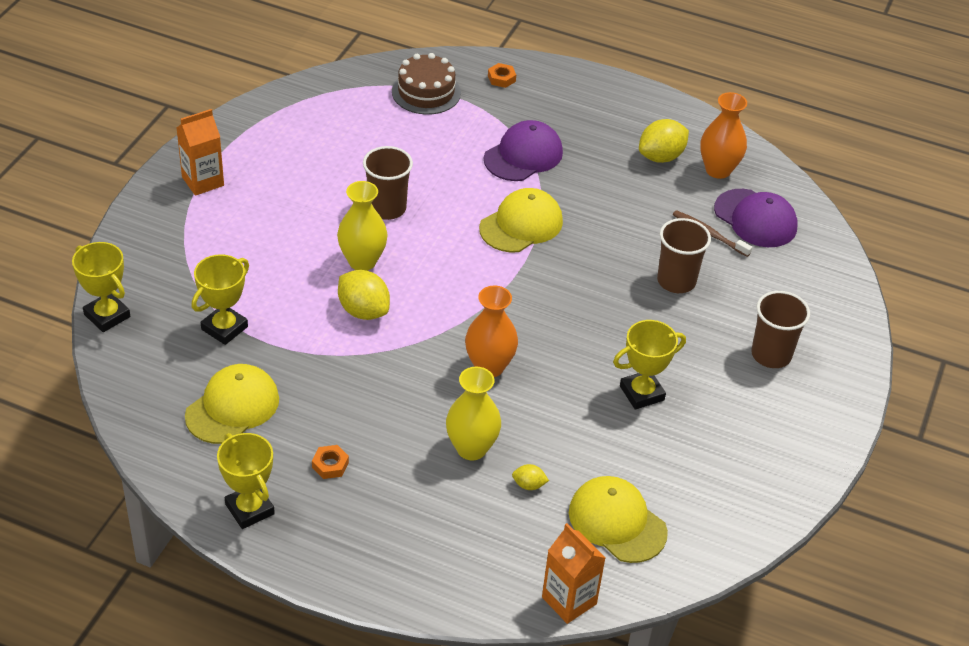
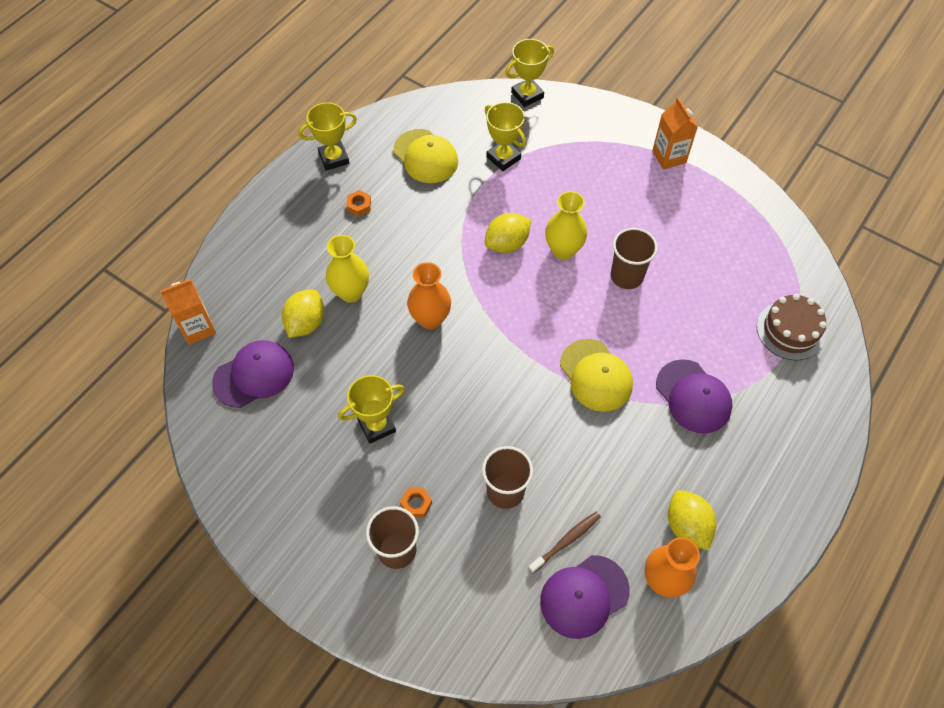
camera: 105 degrees right, 15 degrees up
(501, 78) = (815, 400): orange nut -> orange nut (416, 504)
(529, 485) = (306, 323): yellow lemon -> yellow lemon, size x2.01
(617, 522) = (254, 375): yellow cap -> purple cap
(642, 393) = (377, 426): yellow trophy -> yellow trophy turned 75 degrees clockwise

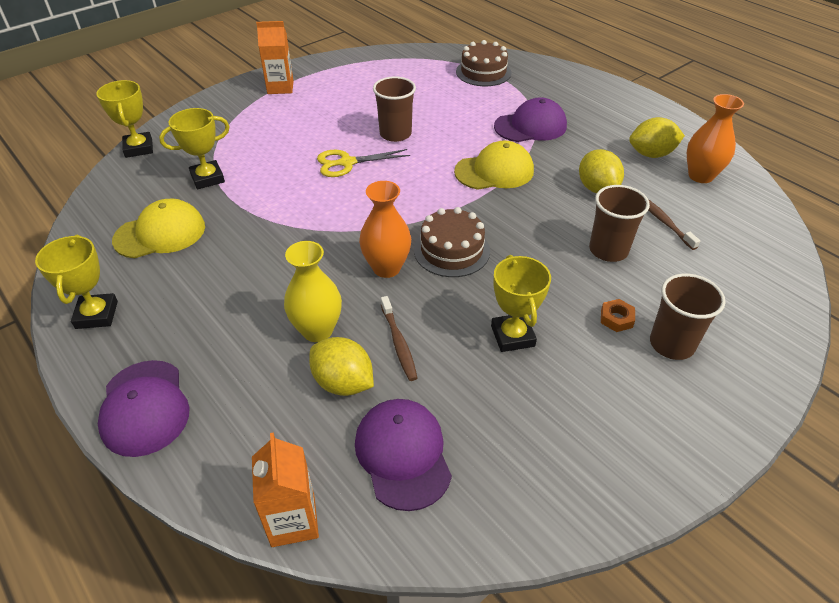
camera: 75 degrees left, 15 degrees down
(351, 348) = (398, 343): none -> brown toothbrush
(359, 205) = (190, 302): orange nut -> none
(466, 362) = (451, 250): none -> brown cake
(507, 244) = (319, 196): yellow lemon -> yellow lemon (597, 188)
(563, 250) = (347, 163): yellow vase -> yellow scissors
(584, 596) = (718, 221): purple cap -> purple cap (144, 408)

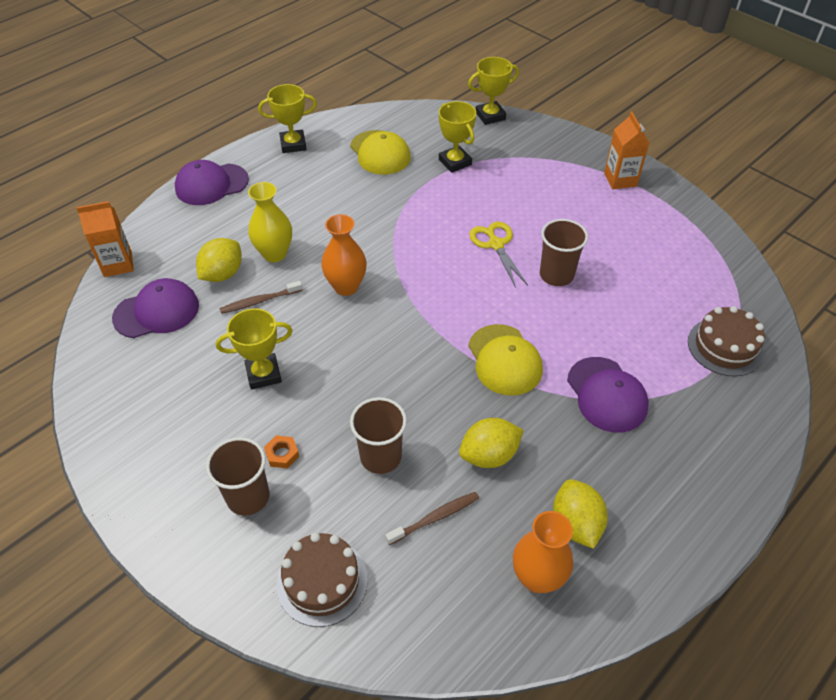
camera: 85 degrees right, 5 degrees up
(451, 250) = (372, 329): brown cake -> brown cake (322, 581)

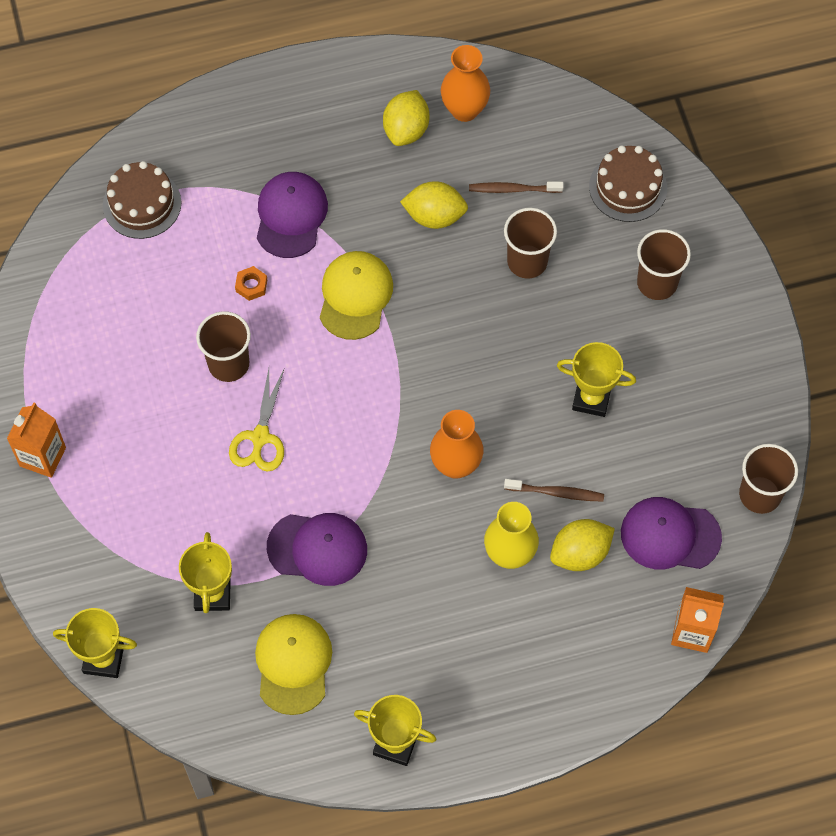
camera: 150 degrees left, 15 degrees up
(89, 368) = (760, 494): none -> brown cup
(211, 184) = (535, 718): purple cap -> purple cap (318, 548)
(282, 454) = (611, 307): orange nut -> orange nut (251, 285)

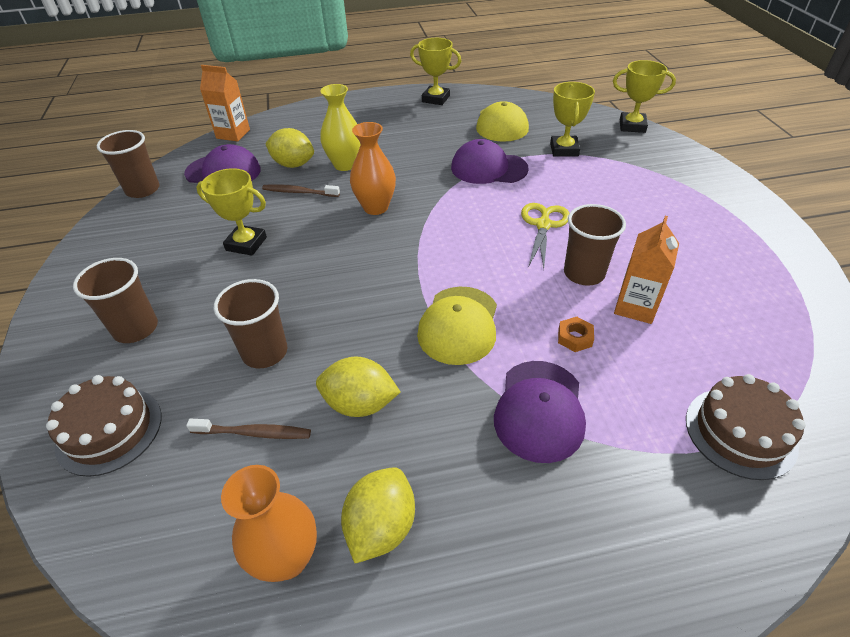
camera: 175 degrees left, 20 degrees down
(42, 457) = (733, 216): orange carton -> orange carton (635, 307)
(580, 553) = (293, 164): yellow lemon -> yellow lemon turned 45 degrees clockwise

